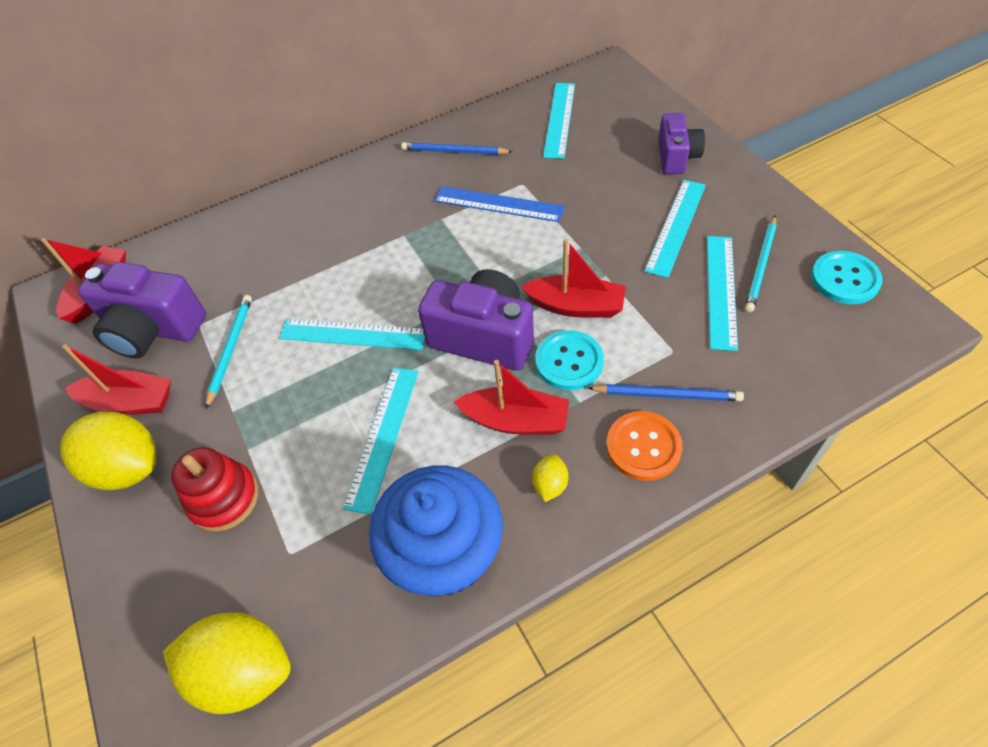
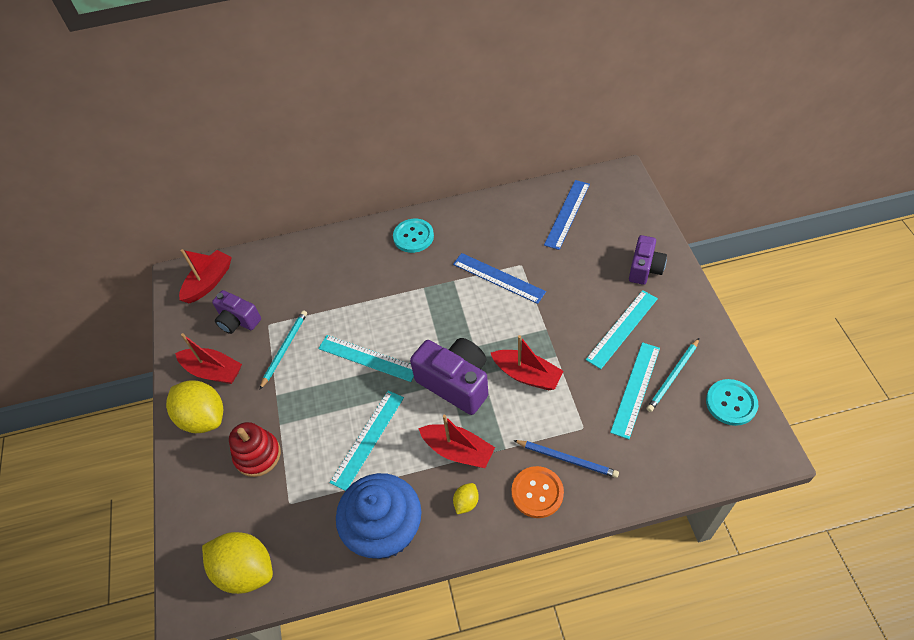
camera: 15 degrees right, 0 degrees up
(154, 330) = (238, 321): purple camera -> purple camera, size x0.63
(454, 152) = (480, 225): blue pencil -> none
(559, 119) = (567, 214): turquoise ruler -> blue ruler
(569, 361) = (508, 417): turquoise button -> turquoise button (413, 236)

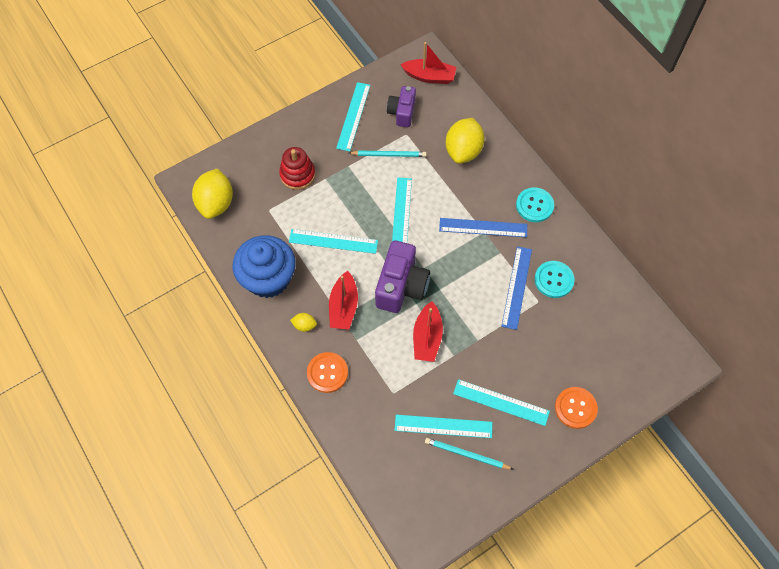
camera: 65 degrees right, 10 degrees up
(203, 417) = (315, 127): yellow lemon -> yellow lemon (463, 151)
(213, 371) = (353, 116): red boat -> turquoise ruler
(566, 459) = (362, 387): blue pencil -> none
(567, 214) = (614, 325): blue ruler -> blue ruler (483, 227)
(645, 269) = (575, 408): purple camera -> orange button
(731, 403) = (456, 507): turquoise button -> turquoise button (554, 280)

